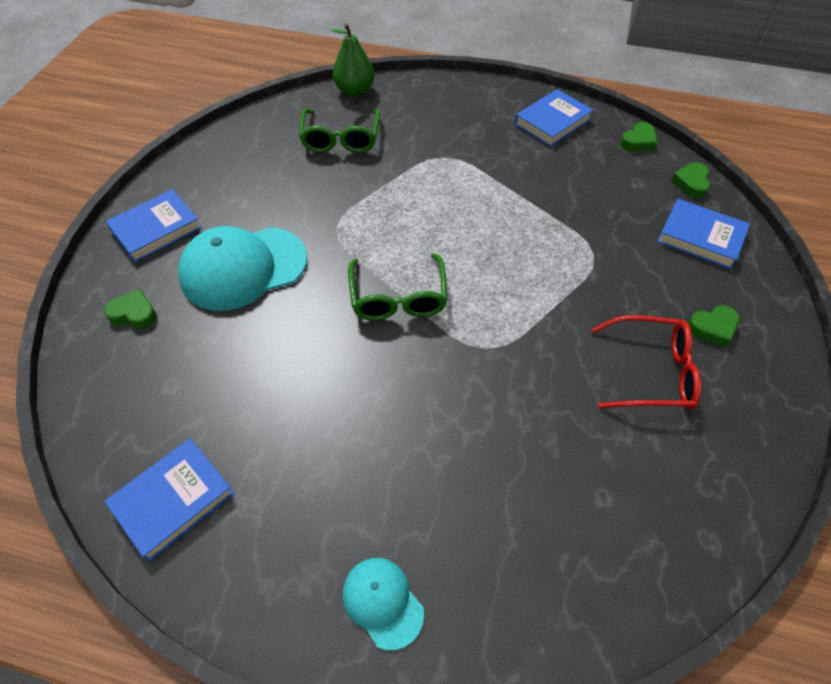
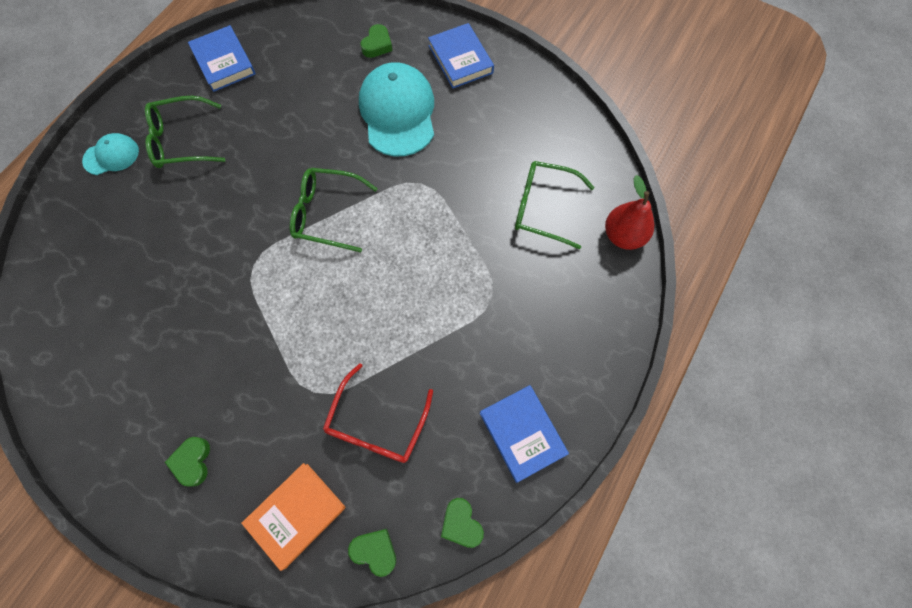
camera: 105 degrees right, 15 degrees up
(332, 502) = (182, 141): none -> green glasses
(355, 91) = (623, 235): green pear -> red pear
(651, 372) = (177, 383): red glasses -> red glasses (377, 423)
(700, 237) = (296, 514): blue book -> orange book

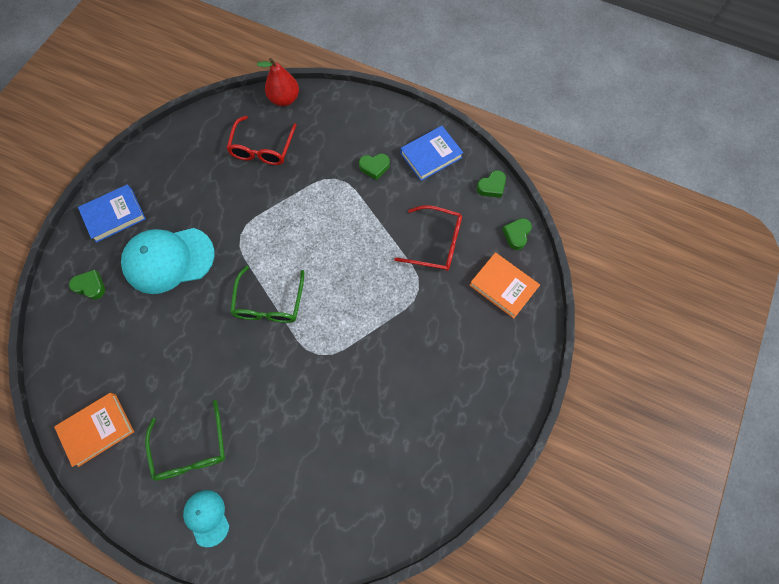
camera: 95 degrees left, 0 degrees up
(192, 461) = (479, 366): green heart -> green heart (374, 167)
(224, 62) = (97, 429): blue book -> orange book
(543, 208) = (262, 148): green glasses -> red glasses

